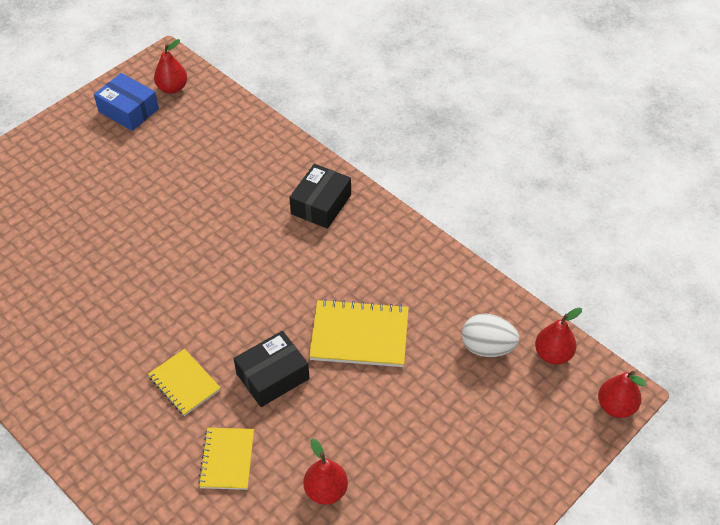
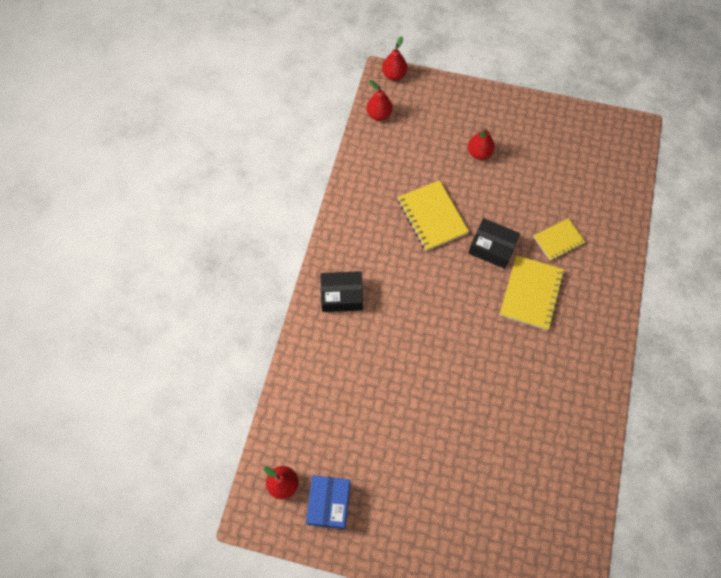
camera: 120 degrees left, 15 degrees up
(184, 383) = (531, 293): yellow notebook -> yellow notebook, size x1.56
(326, 490) = (539, 182): red pear -> red pear (479, 153)
(487, 347) = (396, 147): white egg -> none

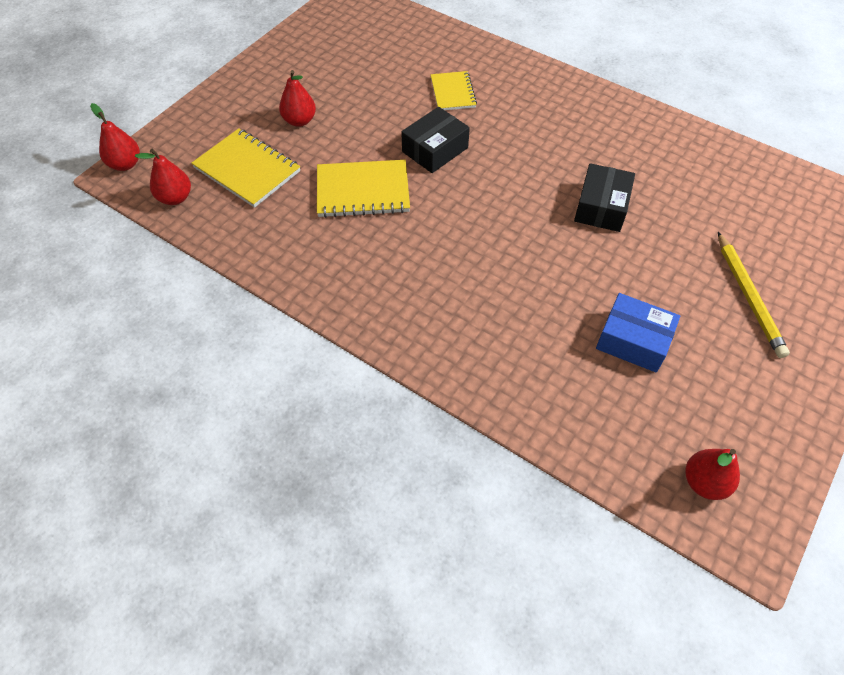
camera: 70 degrees left, 10 degrees down
(329, 503) = (742, 430): blue box -> blue box (633, 341)
(342, 295) = (433, 322): black box -> black box (601, 207)
(443, 495) = (748, 297): none -> yellow pencil
(531, 293) = (510, 135): yellow notebook -> yellow notebook (247, 169)

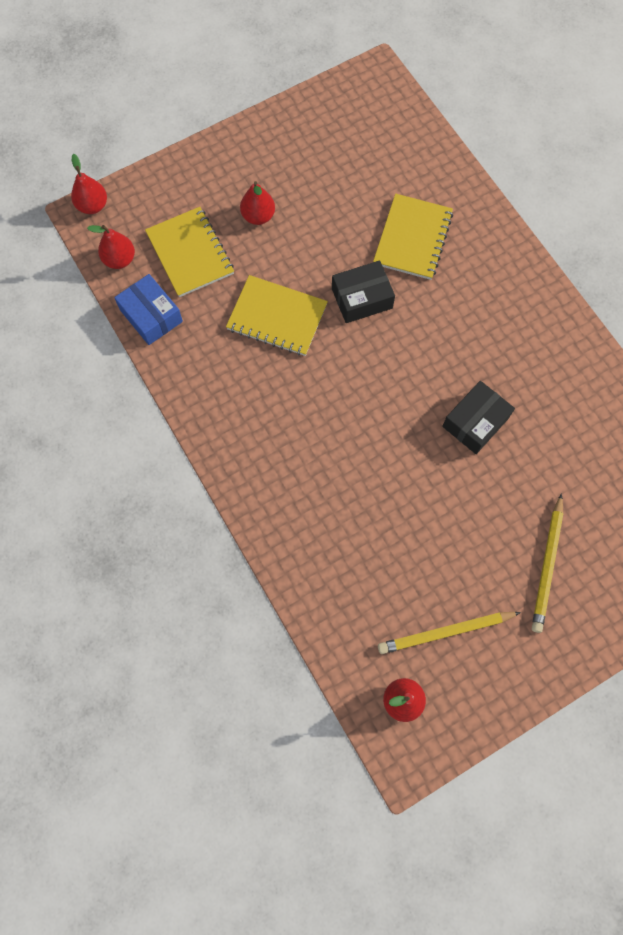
camera: 25 degrees right, 15 degrees up
(453, 92) = (413, 238): yellow notebook -> yellow notebook, size x1.56
(633, 341) = (422, 561): blue box -> blue box (151, 315)
(700, 396) = (445, 632): none -> yellow pencil

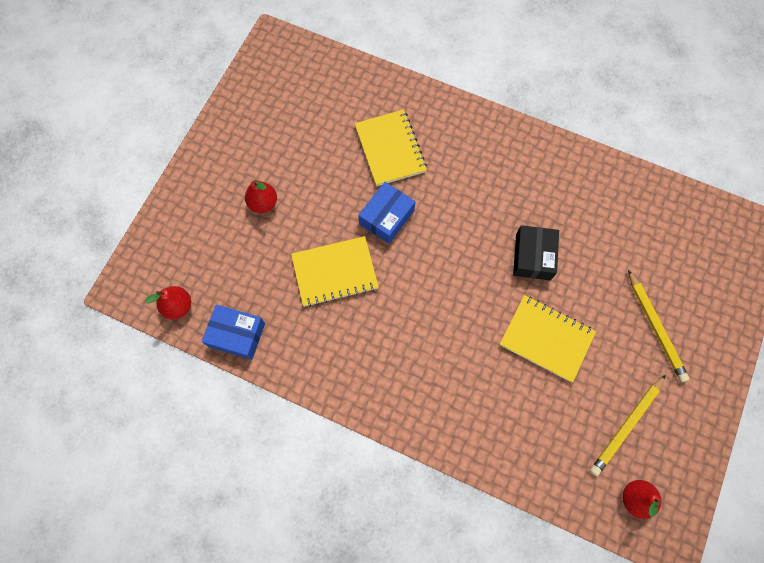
camera: 35 degrees left, 0 degrees up
(92, 206) = (124, 277): red pear -> none
(190, 253) = (231, 265): yellow notebook -> yellow notebook (546, 338)
(362, 298) = (386, 217): black box -> blue box

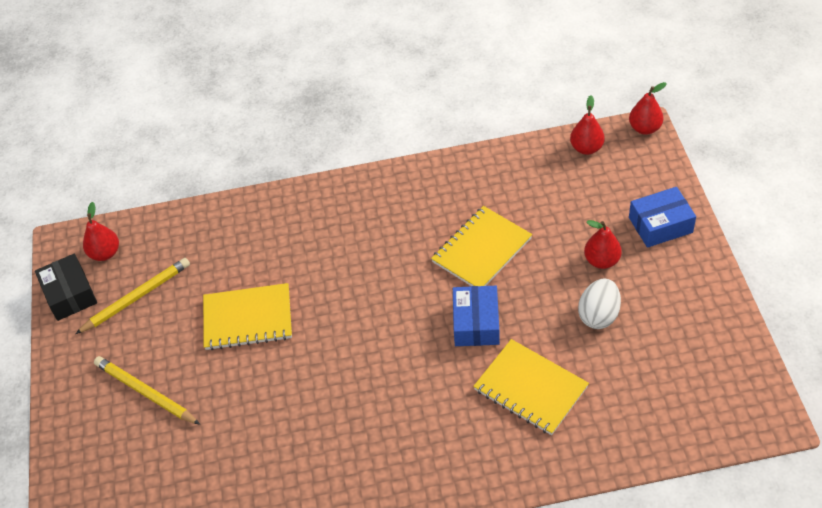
camera: 150 degrees right, 20 degrees down
(119, 291) = (644, 128): none -> red pear
(236, 335) = (519, 160): blue box -> blue box (660, 225)
(303, 166) = (598, 315): none -> white egg
(533, 257) = (305, 380): black box -> black box (70, 294)
(626, 426) = (136, 297): yellow pencil -> yellow pencil turned 45 degrees clockwise

